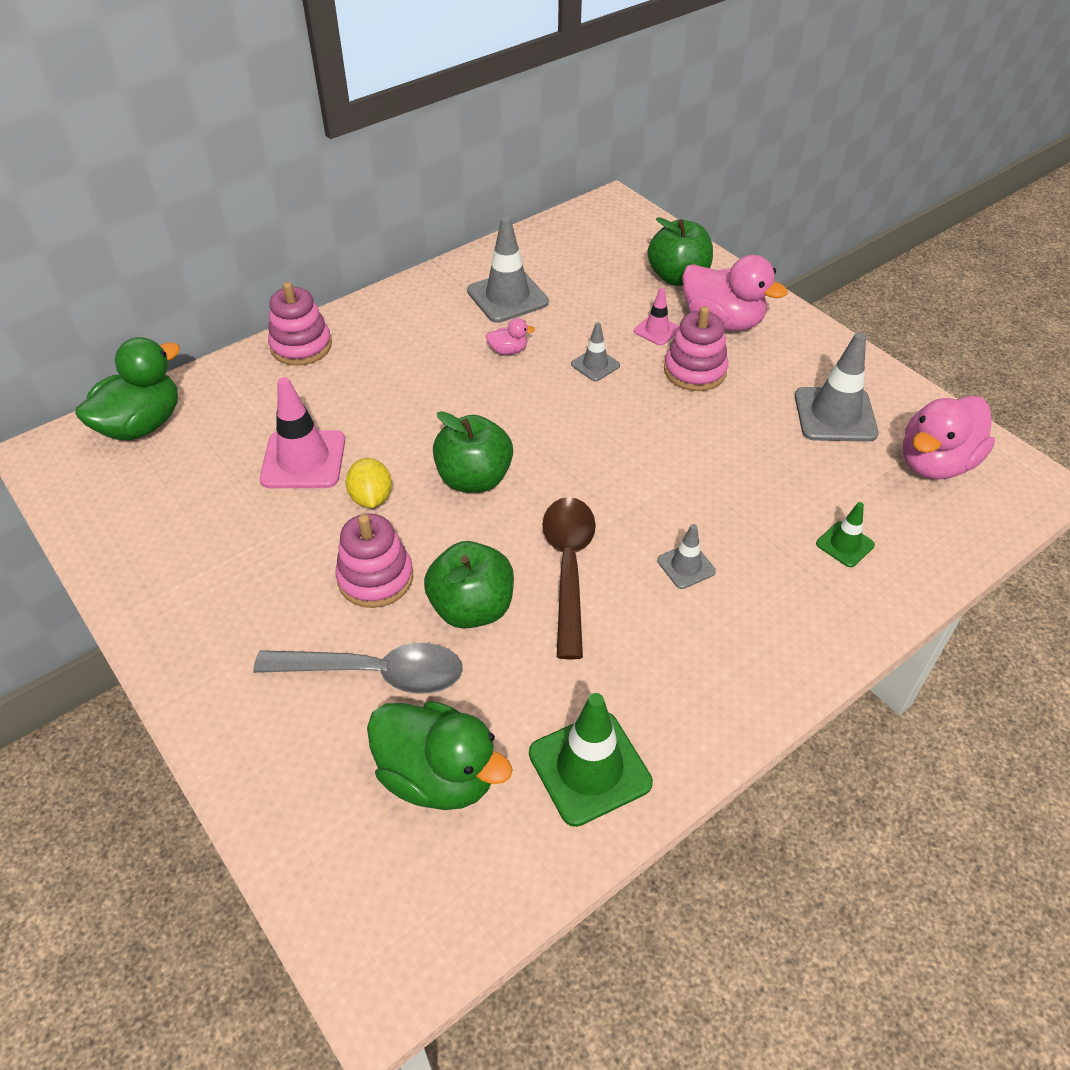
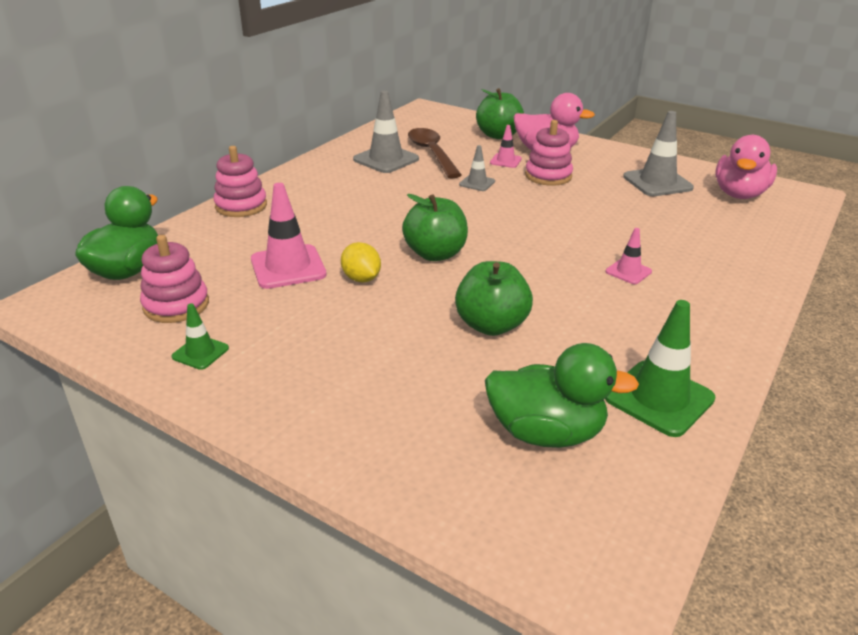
camera: 20 degrees left, 15 degrees down
(374, 673) = (442, 380): grey spoon -> none
(375, 578) = (400, 323): pink stacking toy -> pink stacking toy (176, 305)
(508, 350) = (408, 185): pink duck -> none
(568, 568) = (546, 289): brown spoon -> brown spoon (432, 153)
(686, 566) = (628, 272): grey traffic cone -> pink traffic cone
(845, 544) = (721, 241): green traffic cone -> green traffic cone (200, 352)

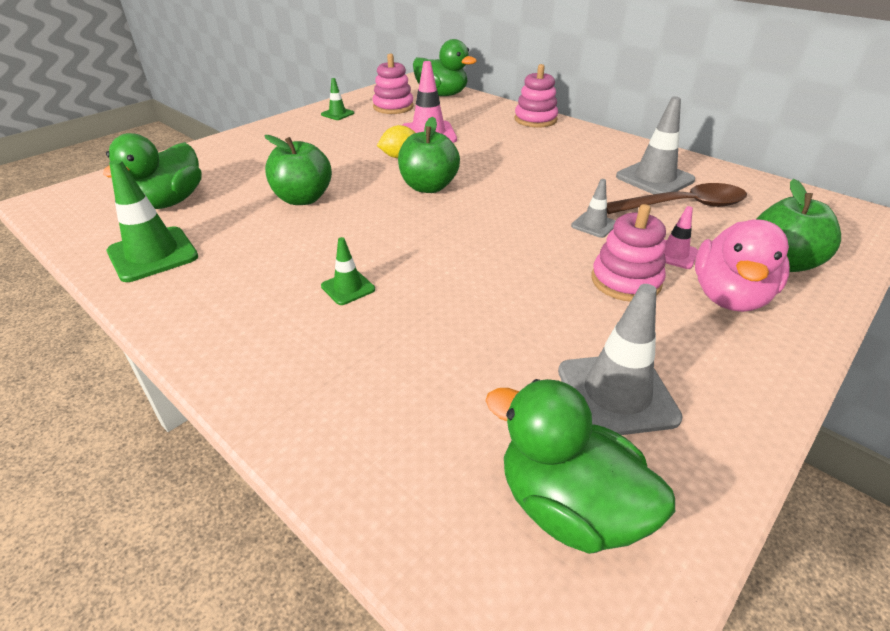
camera: 100 degrees right, 5 degrees up
(628, 272) = (348, 288): pink traffic cone -> green traffic cone
(739, 194) = (569, 507): pink duck -> green duck

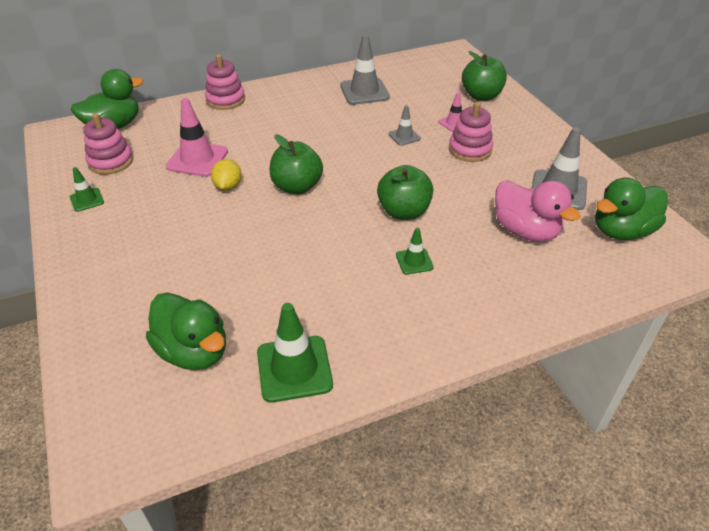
camera: 65 degrees left, 5 degrees up
(303, 199) = (261, 259): green apple -> green apple (403, 212)
(683, 206) = (405, 97): brown spoon -> none
(729, 297) = (501, 124): pink duck -> pink duck (525, 231)

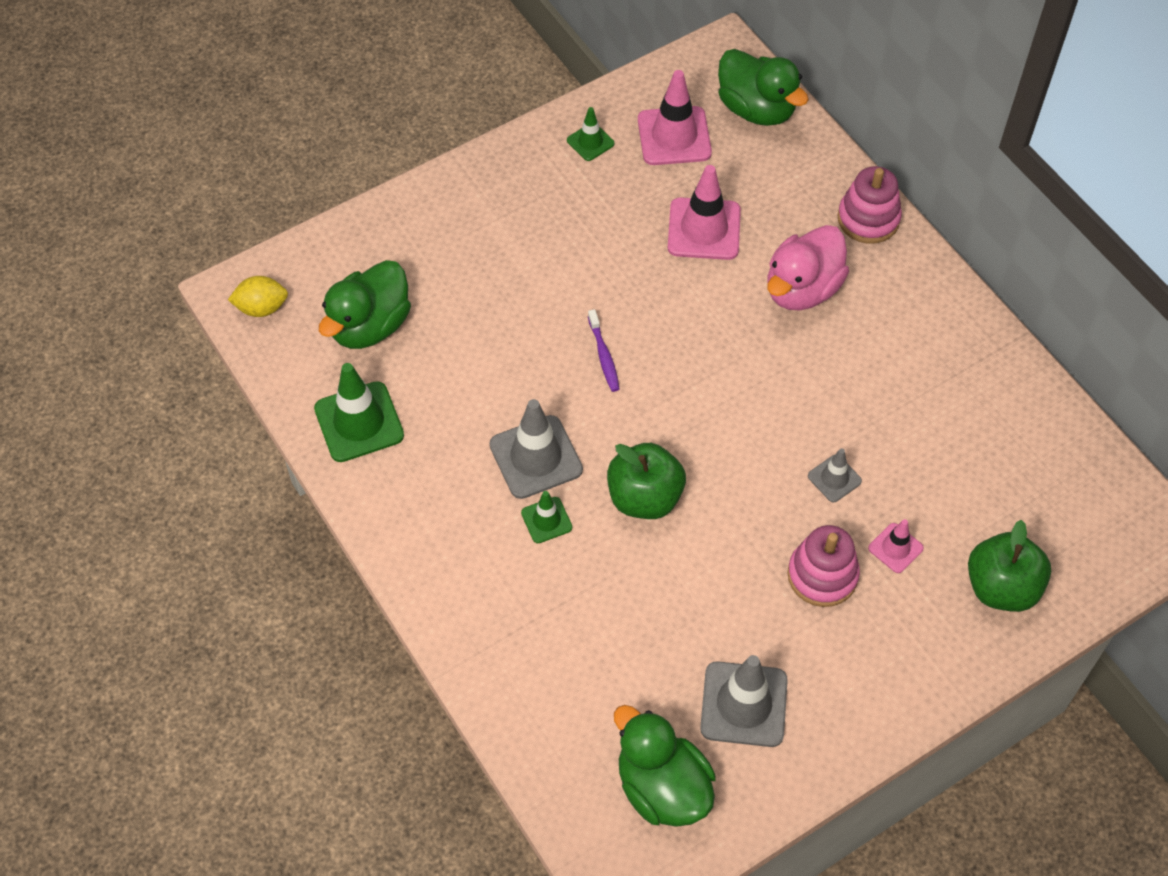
camera: 80 degrees right, 15 degrees up
(111, 161) = (674, 136): pink stacking toy -> pink traffic cone
(228, 186) = (652, 281): yellow lemon -> yellow lemon (262, 308)
(281, 216) = (604, 356): none -> purple toothbrush
(297, 187) = (670, 360): green apple -> none
(364, 91) = (956, 404): grey traffic cone -> grey traffic cone (536, 457)
(525, 231) = (635, 655): pink duck -> pink duck (802, 289)

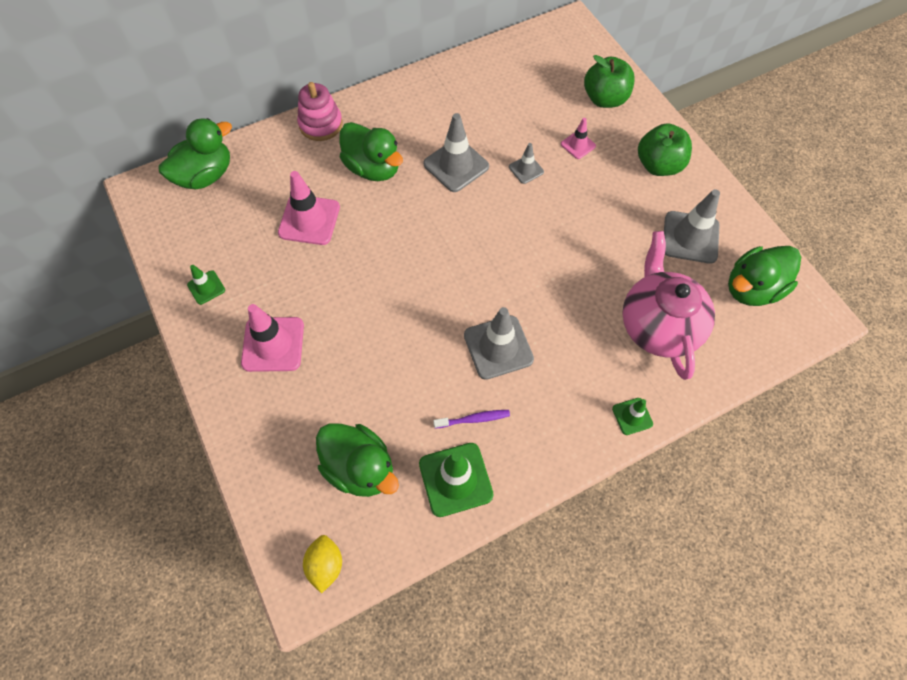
camera: 85 degrees left, 5 degrees up
(546, 520) = (552, 344): green traffic cone -> green traffic cone (632, 416)
(587, 653) = (658, 325): none -> pink teapot
(604, 356) = (413, 295): purple toothbrush -> purple toothbrush (474, 419)
(644, 497) = (536, 279): green apple -> green apple (658, 165)
(674, 136) = (216, 230): pink traffic cone -> pink traffic cone (273, 344)
(802, 289) = (373, 168): pink duck -> green duck
(822, 575) = (597, 185): pink stacking toy -> none
(825, 388) = (456, 165): none -> grey traffic cone

